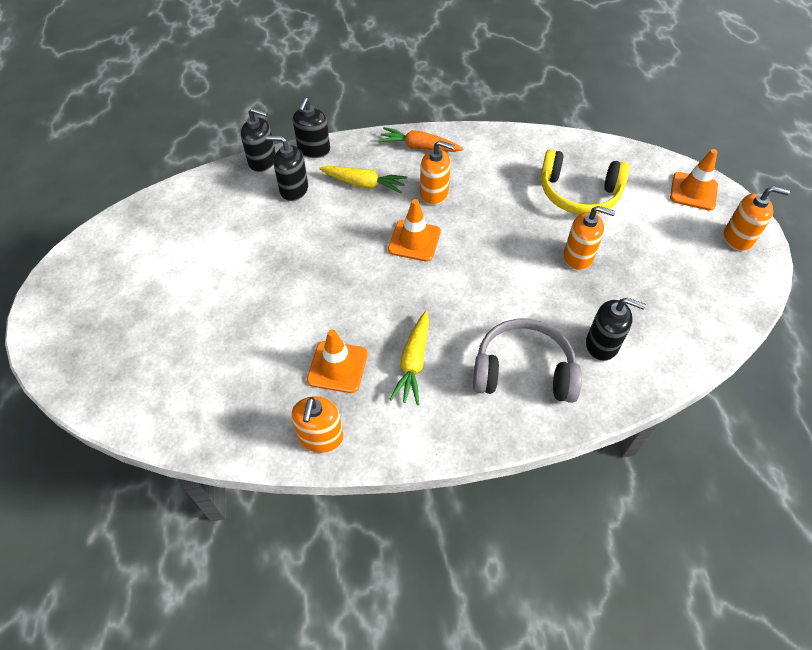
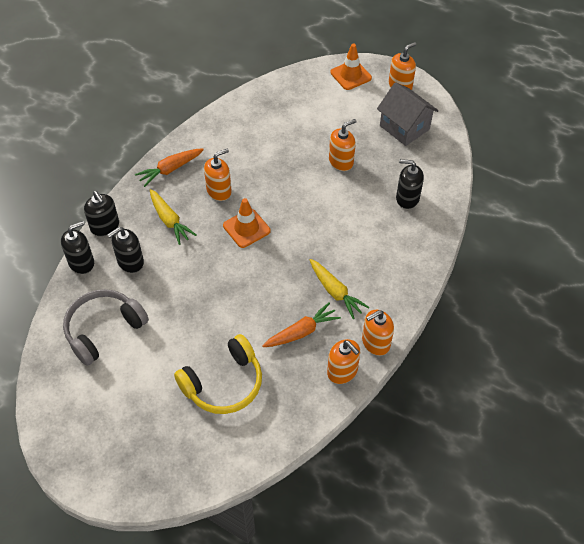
camera: 50 degrees left, 0 degrees up
(337, 367) = (302, 331): orange traffic cone -> orange carrot
(364, 184) = (170, 221): yellow carrot -> yellow carrot turned 90 degrees clockwise
(385, 444) = (375, 342): none -> orange soap dispenser
(523, 371) = (390, 245): grey headphones -> grey headphones (104, 330)
(578, 193) = (296, 124): yellow headphones -> yellow headphones (224, 383)
(602, 344) = (407, 198): black soap dispenser -> black soap dispenser turned 135 degrees counterclockwise
(690, 278) = (404, 127): none -> grey house

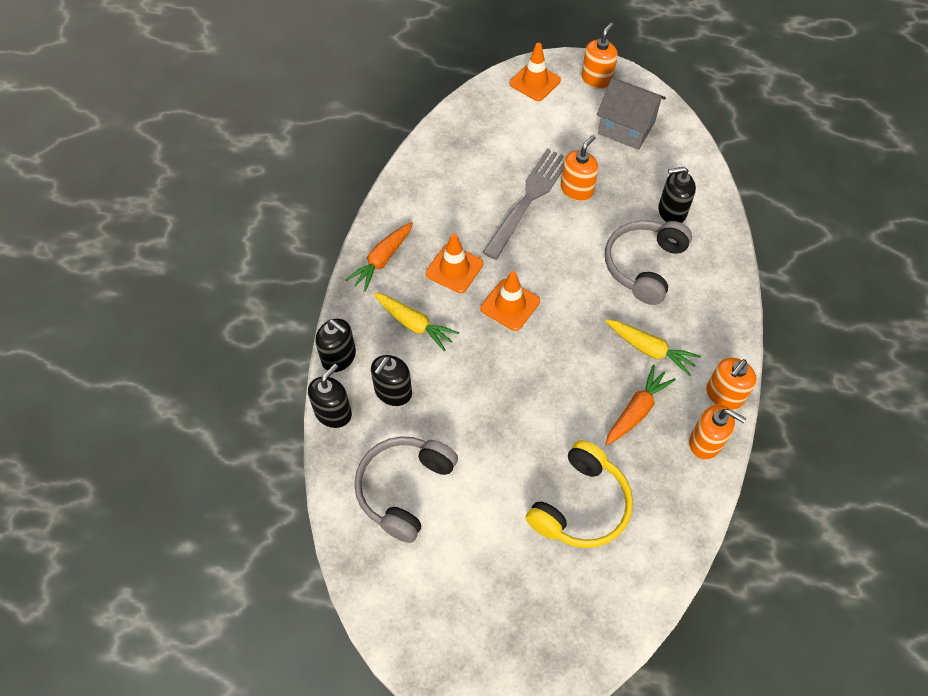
camera: 20 degrees left, 5 degrees up
(219, 191) = (454, 269): orange soap dispenser -> orange traffic cone
(301, 158) = (529, 199): none -> grey fork
(364, 231) = (644, 265): none -> grey headphones

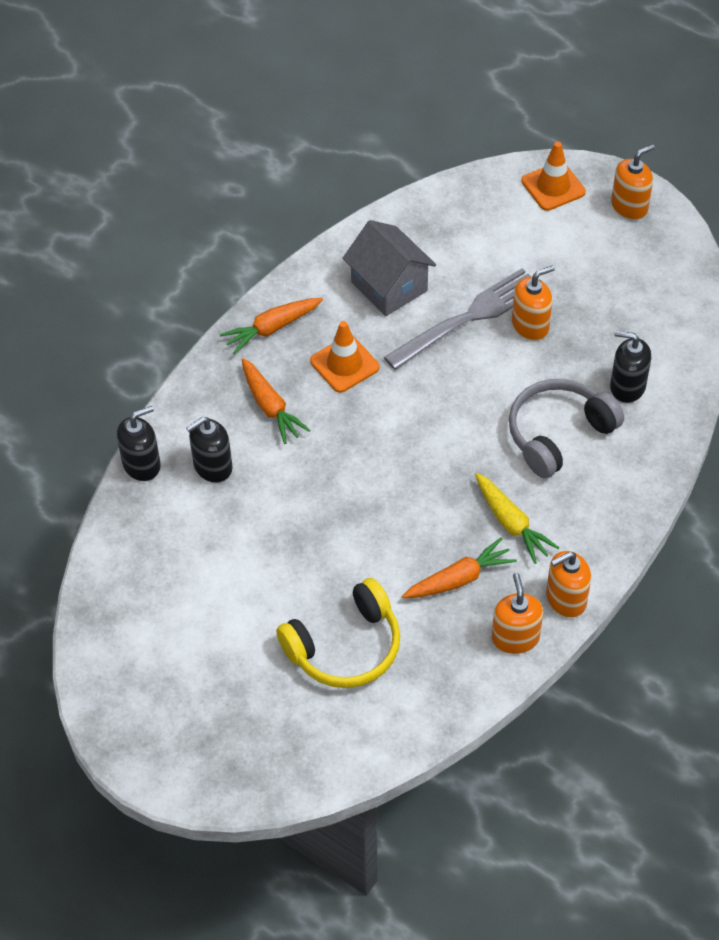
camera: 25 degrees right, 5 degrees down
(339, 357) = (175, 412): black soap dispenser -> none
(404, 489) = (175, 563): grey headphones -> none
(414, 324) = (270, 407): yellow carrot -> orange carrot
(510, 305) = (384, 423): orange traffic cone -> none
(626, 128) = (631, 274): grey house -> grey house (389, 286)
(705, 442) = (515, 638): orange soap dispenser -> orange soap dispenser turned 150 degrees counterclockwise

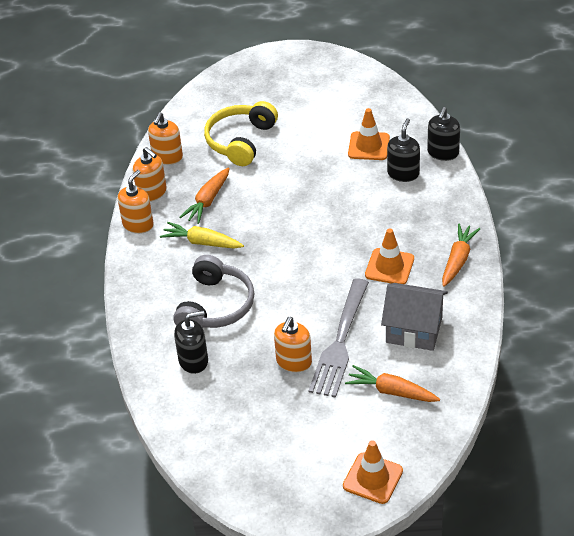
camera: 145 degrees right, 10 degrees down
(209, 531) = (369, 146): none -> orange traffic cone
(270, 407) = (406, 219): orange carrot -> orange carrot (391, 391)
(629, 206) = (299, 499): orange soap dispenser -> orange soap dispenser (167, 157)

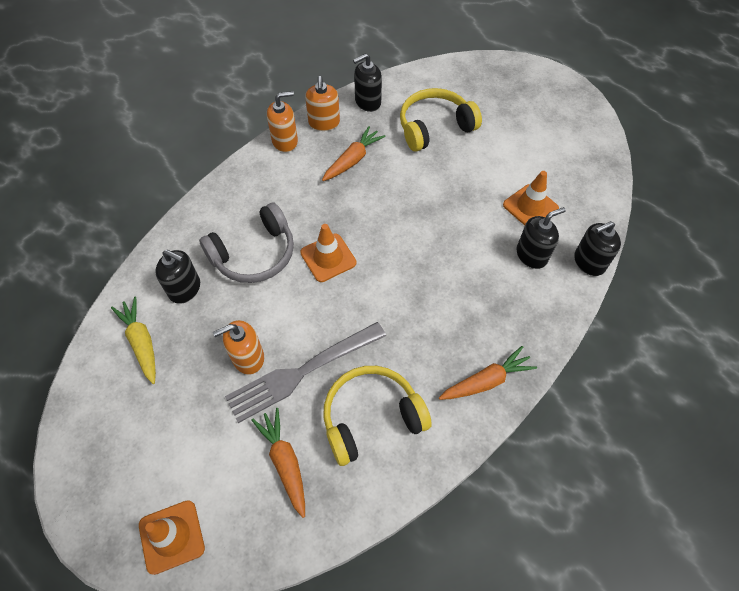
camera: 40 degrees right, 15 degrees up
(167, 157) = (367, 102): orange soap dispenser -> black soap dispenser
(202, 242) = (308, 191): yellow carrot -> yellow carrot (141, 342)
(207, 201) = (353, 159): orange carrot -> orange carrot turned 150 degrees clockwise
(389, 267) = (421, 335): orange traffic cone -> orange traffic cone (328, 258)
(414, 330) = (371, 417): grey house -> yellow headphones

